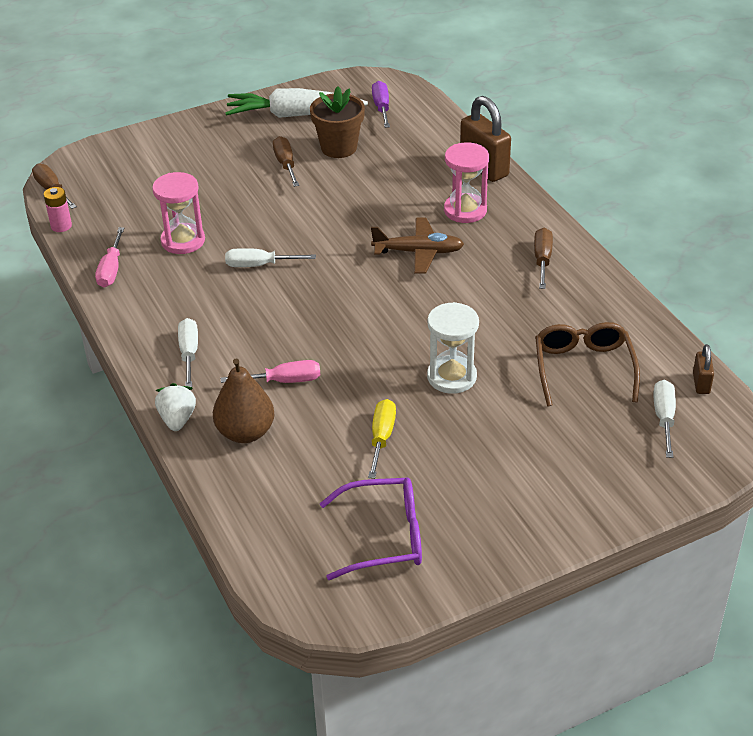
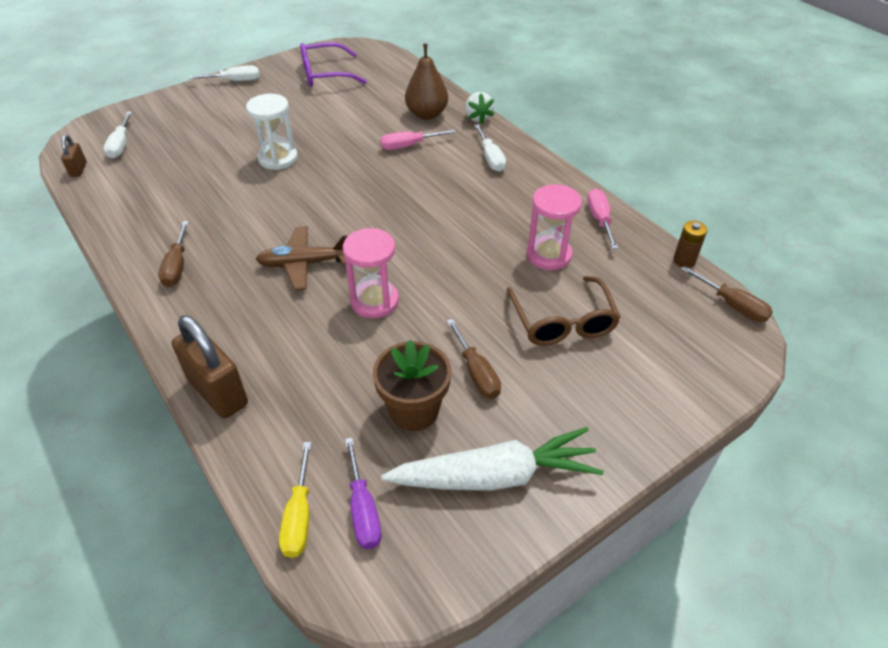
camera: 170 degrees right, 5 degrees up
(61, 226) = (684, 261): pink battery -> brown battery
(259, 265) = (461, 236): white screwdriver -> white screwdriver (235, 81)
(381, 438) = (330, 118): yellow screwdriver -> yellow screwdriver (299, 516)
(465, 210) = (250, 321): pink hourglass -> pink hourglass (374, 301)
(583, 368) = (170, 172): brown glasses -> brown glasses (562, 322)

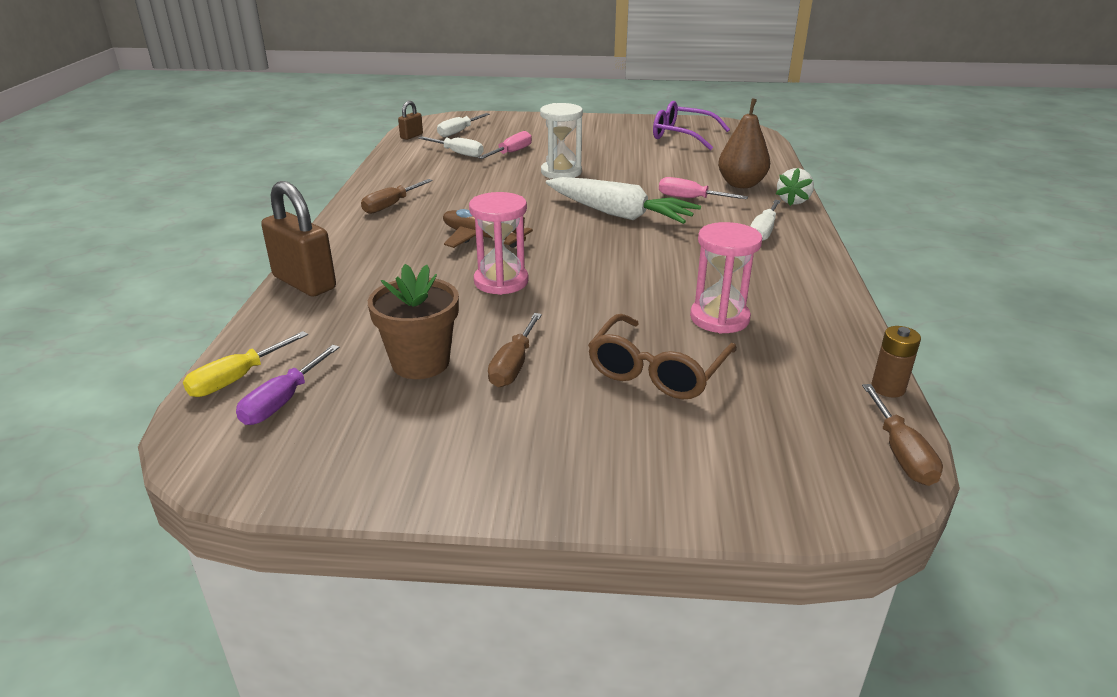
camera: 40 degrees right, 15 degrees down
(218, 392) = (304, 283): brown padlock -> brown padlock turned 45 degrees counterclockwise
(235, 81) = (597, 121): white screwdriver -> white screwdriver (458, 153)
(495, 476) = (416, 442): white carrot -> white carrot (619, 214)
(600, 219) = (824, 315): pink screwdriver -> pink screwdriver (511, 153)

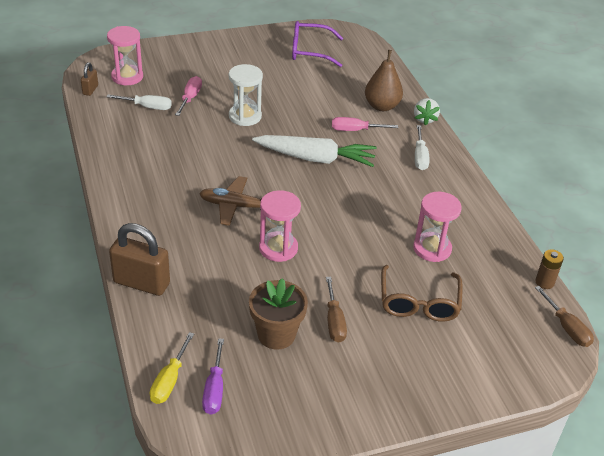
camera: 25 degrees left, 10 degrees up
(391, 205) = (141, 184): brown screwdriver -> none
(459, 132) = (127, 77): white screwdriver -> pink hourglass

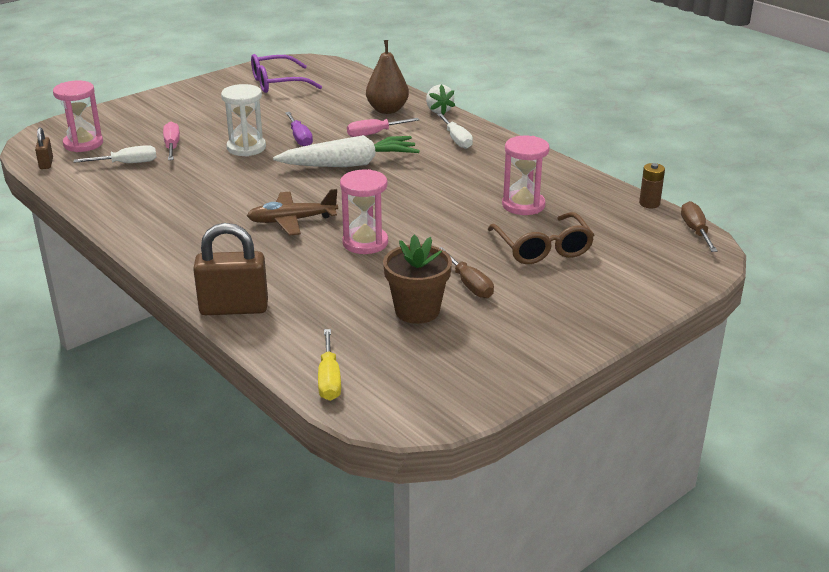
camera: 20 degrees left, 10 degrees down
(214, 389) = (385, 372): purple screwdriver -> purple screwdriver (299, 138)
(566, 327) = (695, 231): brown screwdriver -> brown screwdriver turned 135 degrees counterclockwise

